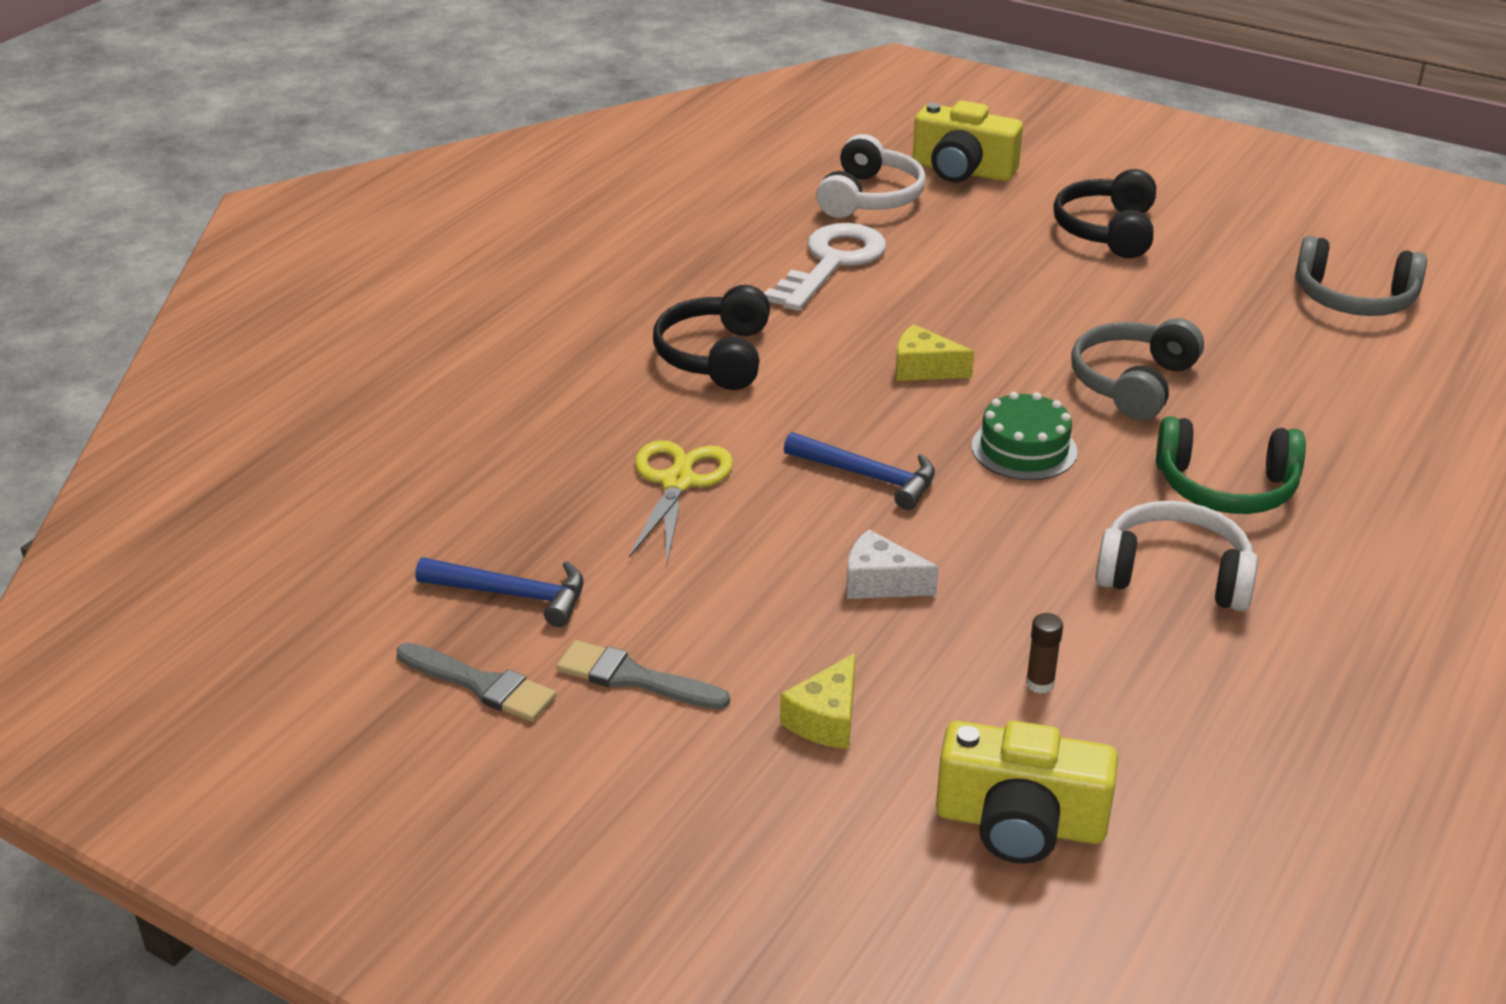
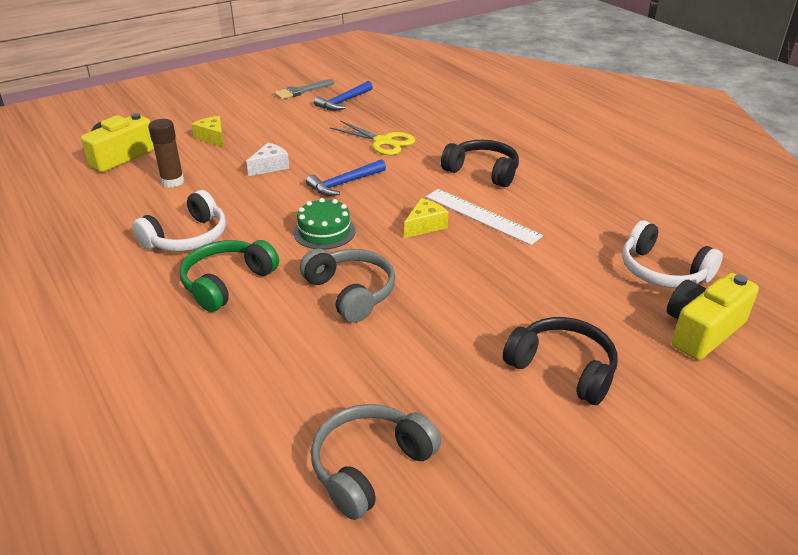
camera: 115 degrees right, 0 degrees up
(634, 678) = (275, 112): grey brush -> none
(832, 263) = (568, 230): white key -> none
(854, 330) = (481, 216): none -> white ruler
(1040, 683) = (172, 181): brown glue stick -> brown glue stick, size x1.73

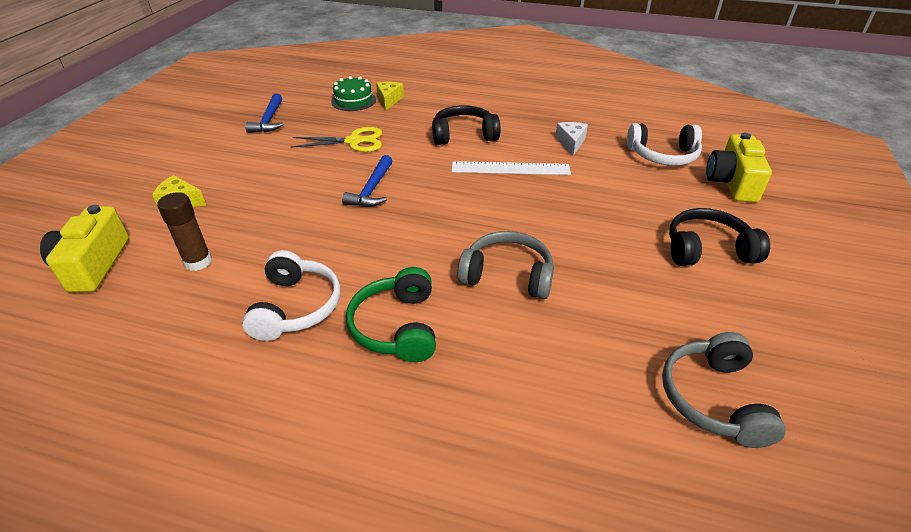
camera: 40 degrees left, 5 degrees up
(270, 166) = (282, 203): white cheese -> white cheese (571, 143)
(302, 91) = (213, 124): grey brush -> none
(324, 231) = (414, 237): green cake -> green cake (353, 100)
(425, 226) = (483, 194): yellow cheese -> yellow cheese (389, 100)

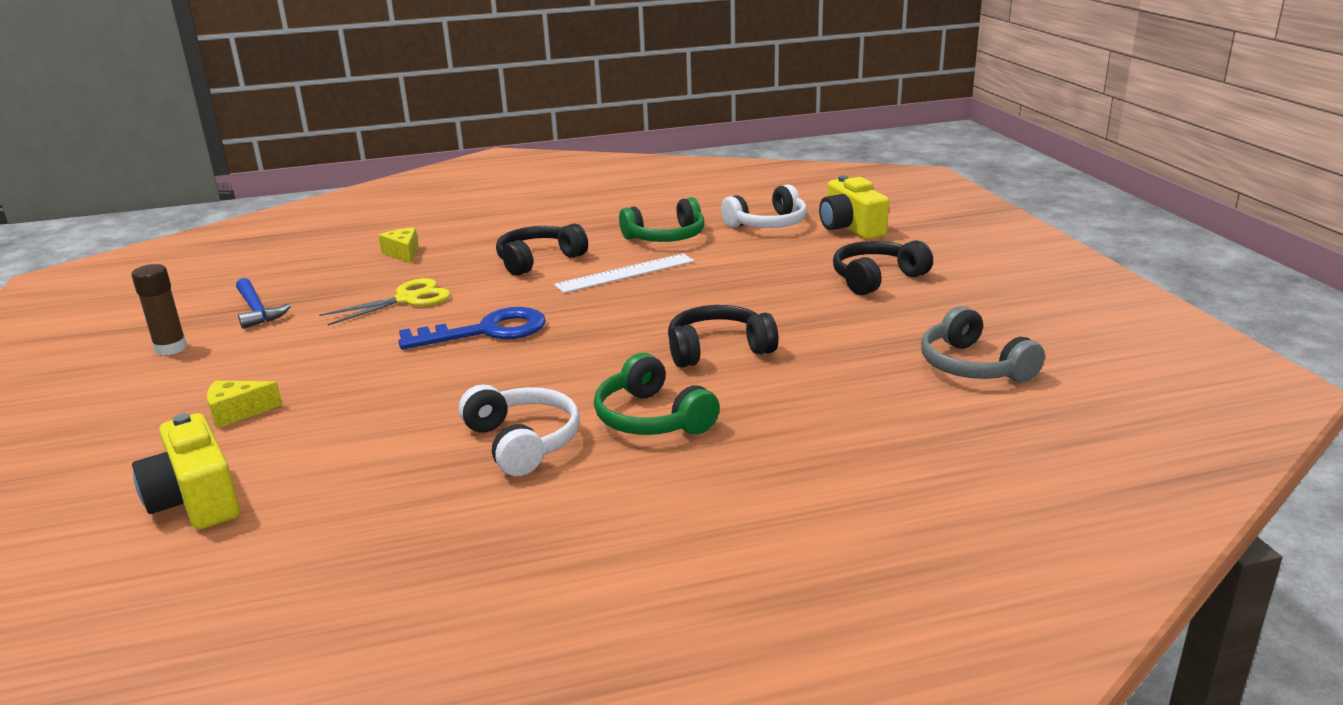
camera: 30 degrees left, 15 degrees down
(198, 262) = (346, 450): brown glue stick -> brown glue stick (171, 348)
(353, 100) = (354, 264): green cake -> none
(372, 189) = (487, 331): blue hammer -> blue key
(507, 275) = (718, 350): grey headphones -> black headphones
(571, 143) = (666, 237): white cheese -> green headphones

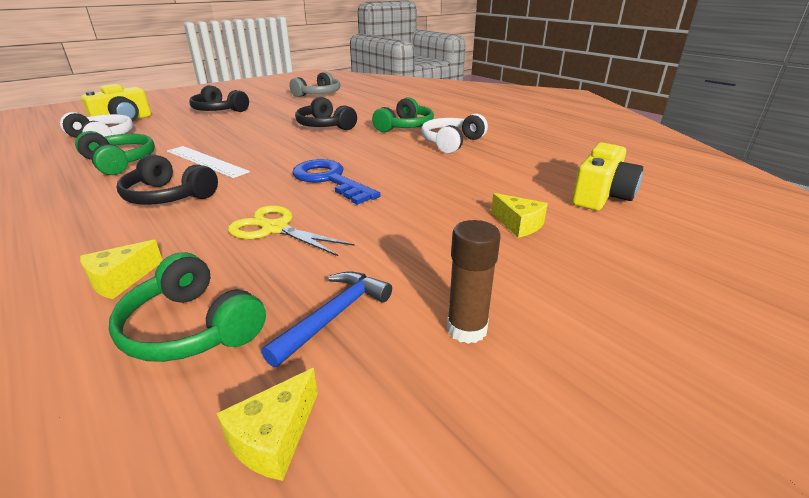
camera: 115 degrees left, 5 degrees up
(198, 290) = (273, 438): none -> yellow cheese
(314, 273) = (192, 328): none -> green headphones

